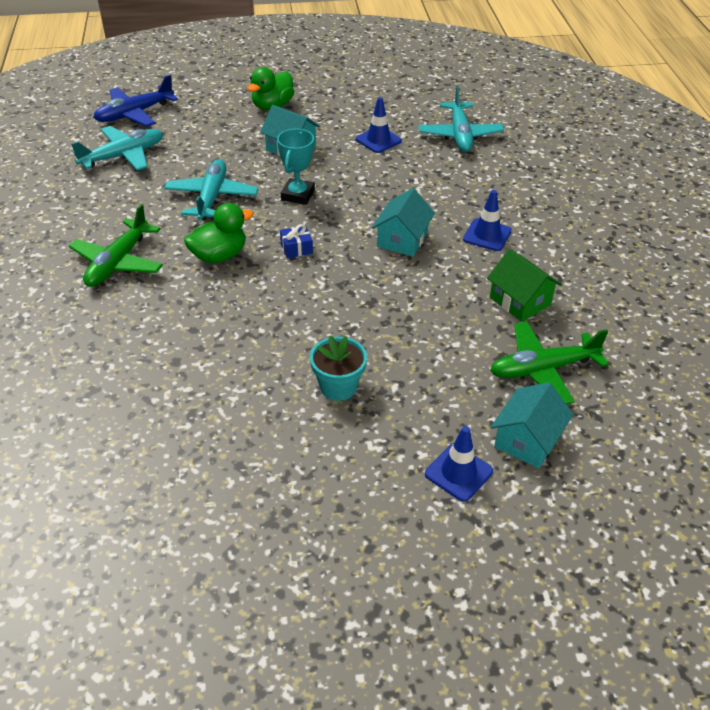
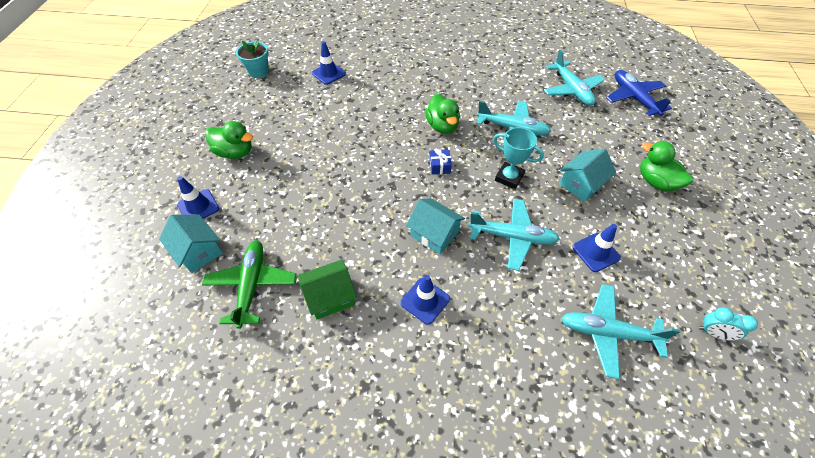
camera: 105 degrees right, 10 degrees up
(105, 406) = (328, 73): none -> blue traffic cone
(118, 263) = (447, 82): green plane -> none
(336, 470) = (235, 152): none -> green duck
(338, 387) = (295, 164): turquoise flower pot -> turquoise flower pot (258, 71)
(382, 187) = (512, 237): none -> turquoise plane
(432, 90) = (713, 333): none -> turquoise clock

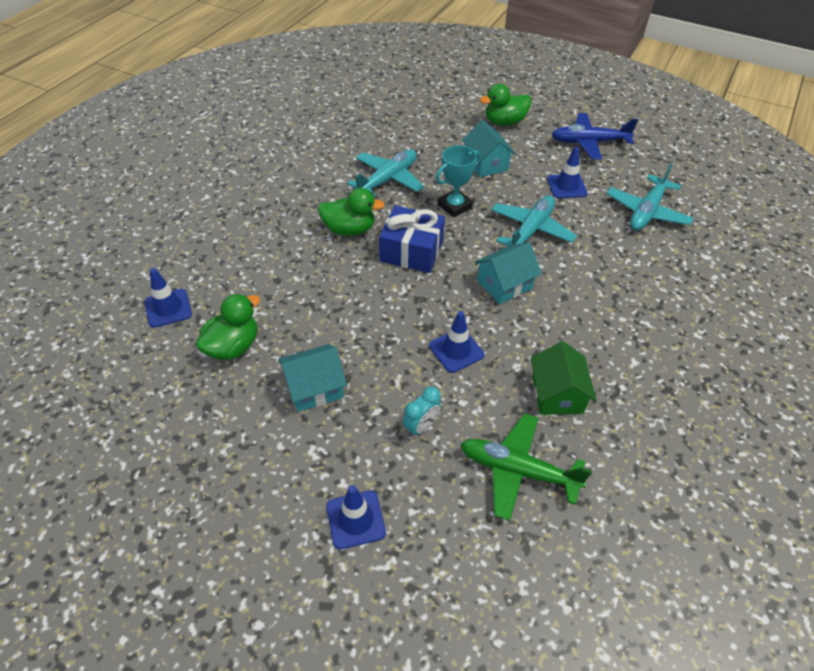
camera: 70 degrees left, 5 degrees down
(198, 251) = (440, 528): turquoise house -> turquoise house (314, 388)
(235, 152) = (267, 455): green duck -> green duck (233, 346)
(258, 71) = (91, 393): turquoise flower pot -> none
(425, 301) = (584, 317): blue traffic cone -> blue traffic cone (456, 350)
(440, 166) = (411, 251): blue gift -> blue gift, size x2.10
(571, 90) = (356, 120): turquoise plane -> none
(633, 98) = (394, 89): blue plane -> blue plane (588, 142)
(713, 333) = (659, 159): turquoise clock -> turquoise clock (421, 426)

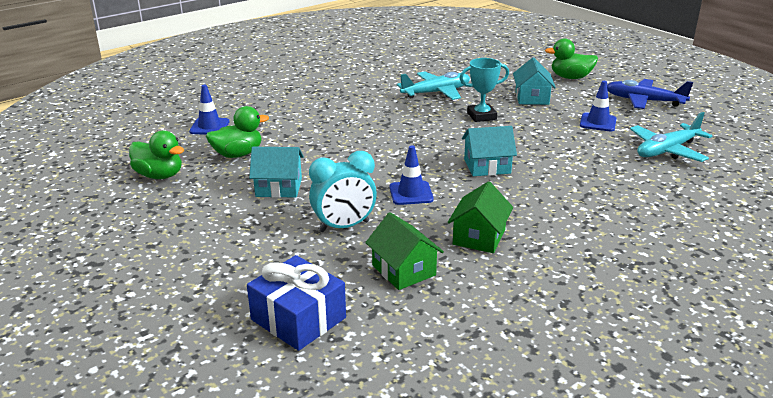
camera: 25 degrees right, 20 degrees down
(349, 229) = (380, 113): green duck -> green duck (159, 175)
(355, 519) = (248, 261): blue traffic cone -> none
(411, 251) = (421, 133): blue gift -> blue gift (298, 319)
(421, 426) = (344, 226): turquoise clock -> turquoise clock, size x1.72
(517, 470) = (403, 270): green plane -> green house
(530, 230) = (539, 141): turquoise plane -> none

